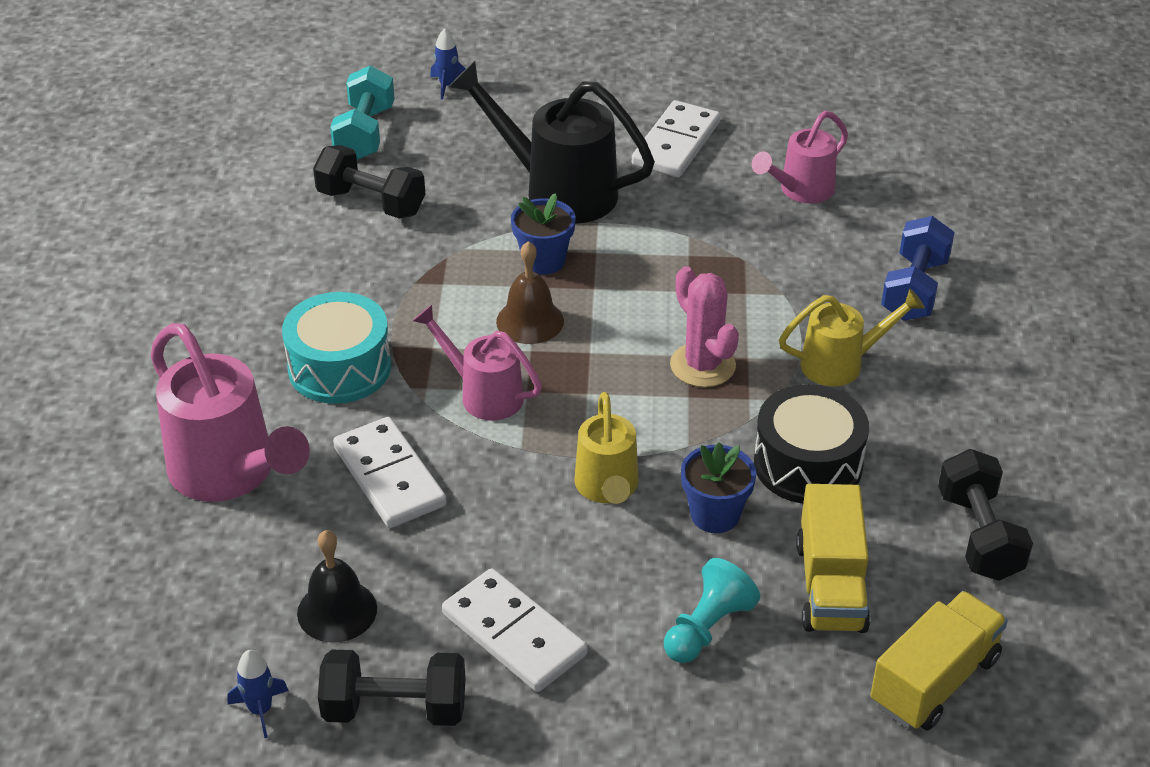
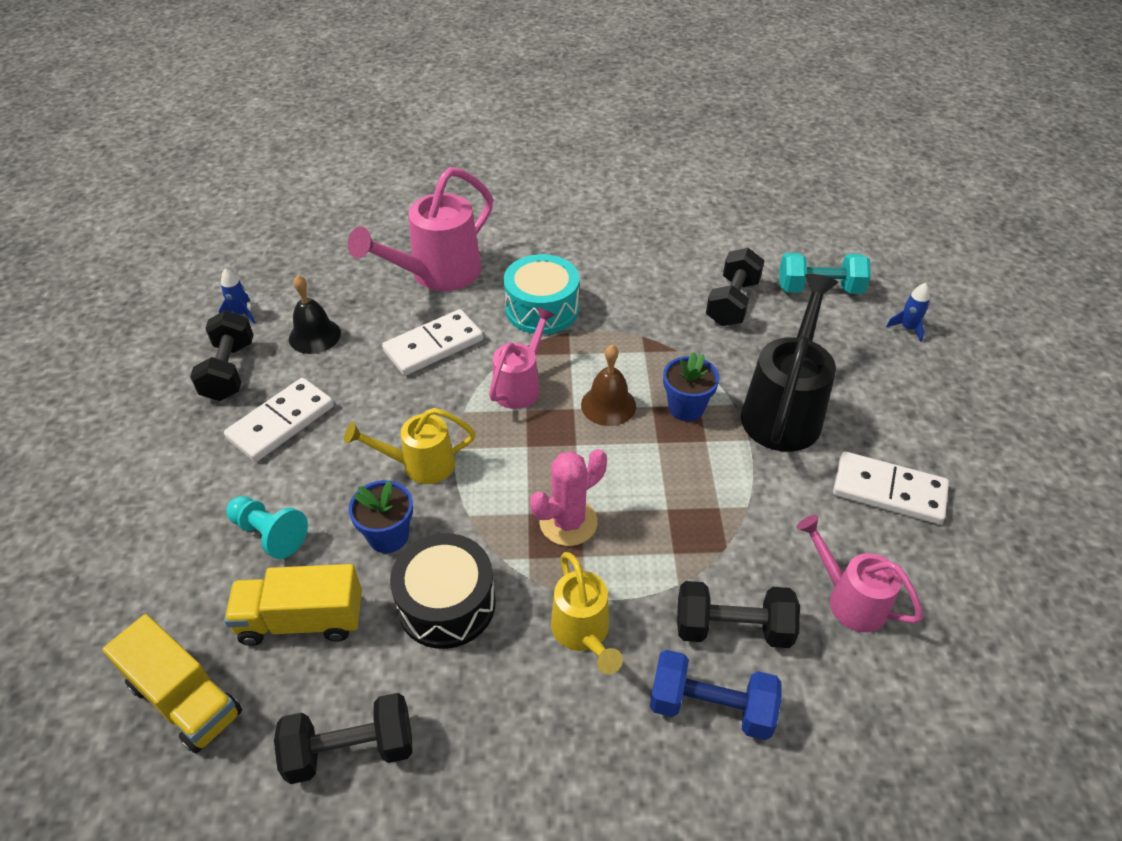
camera: 85 degrees right, 5 degrees up
(833, 265) = (732, 628): none -> black dumbbell

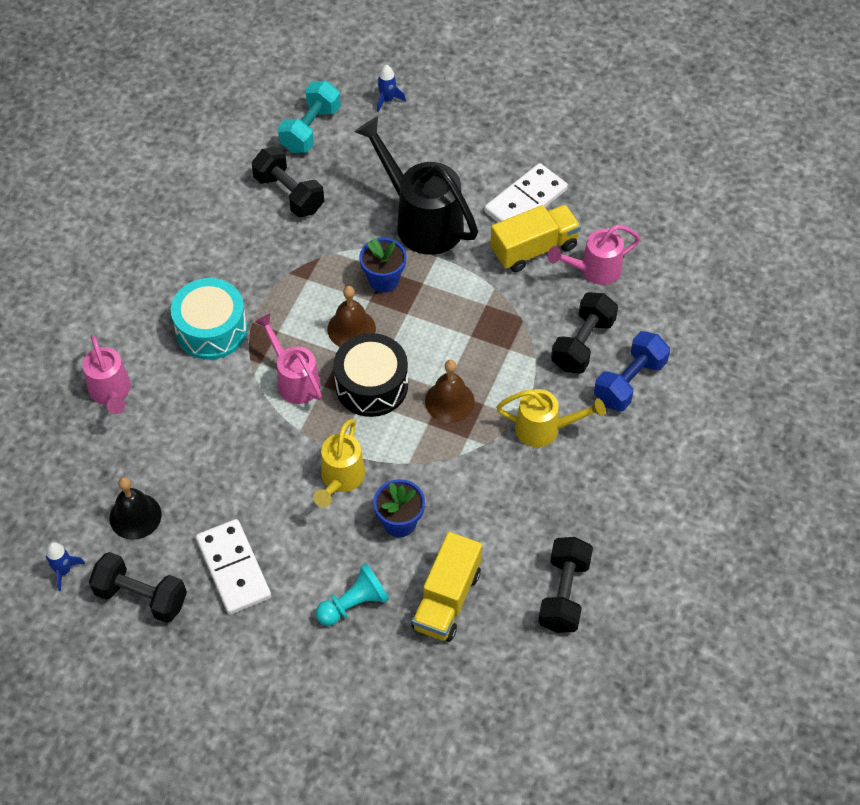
camera: 65 degrees left, 10 degrees up
(185, 699) = (476, 689): yellow truck -> yellow truck (534, 249)
(433, 345) = (207, 426): white domino -> none
(437, 274) = (111, 392): pink watering can -> pink watering can, size x0.60
(446, 604) = (480, 502): black drum -> black drum (371, 385)
(568, 522) = (449, 401): pink cactus -> brown bell

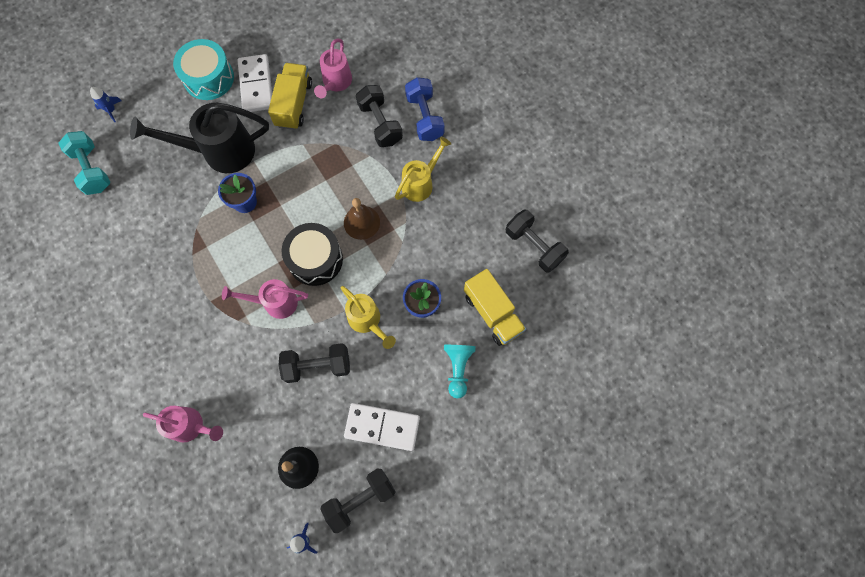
camera: 55 degrees left, 15 degrees up
(211, 329) = (195, 330): turquoise drum -> turquoise drum (208, 78)
(289, 194) = (131, 215): black dumbbell -> black dumbbell (317, 366)
(351, 329) = (265, 244): brown bell -> none

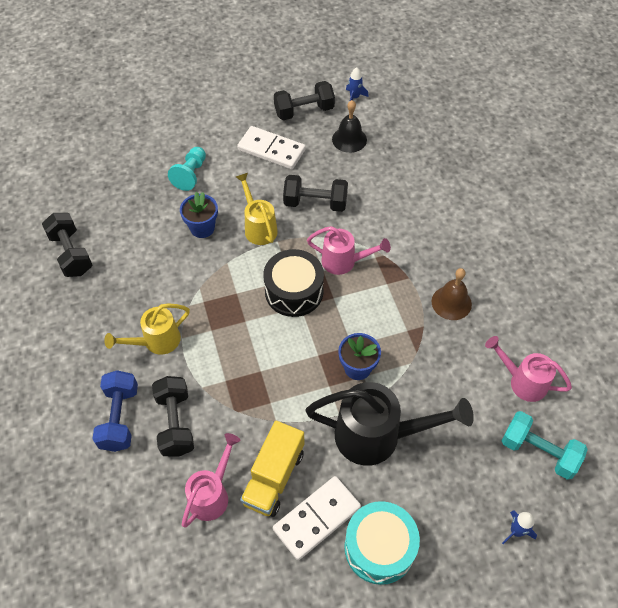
camera: 165 degrees left, 15 degrees down
(92, 169) = (538, 451): turquoise dumbbell -> turquoise dumbbell turned 45 degrees counterclockwise
(191, 426) = (437, 184): pink watering can -> pink watering can (523, 381)
(256, 85) = (317, 518): white domino -> white domino turned 45 degrees clockwise
(361, 222) = (235, 316): brown bell -> brown bell (451, 303)
(492, 313) = (140, 208): yellow truck -> none

